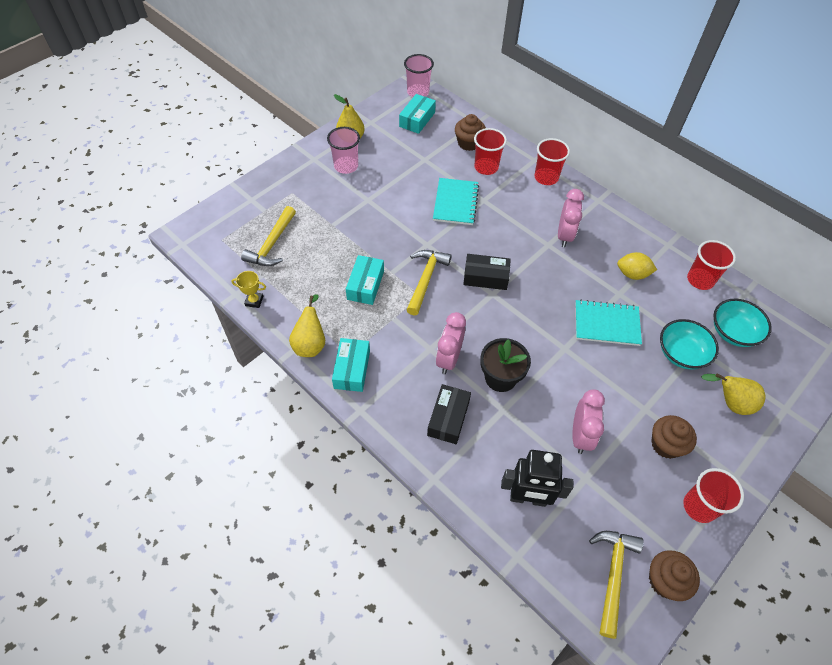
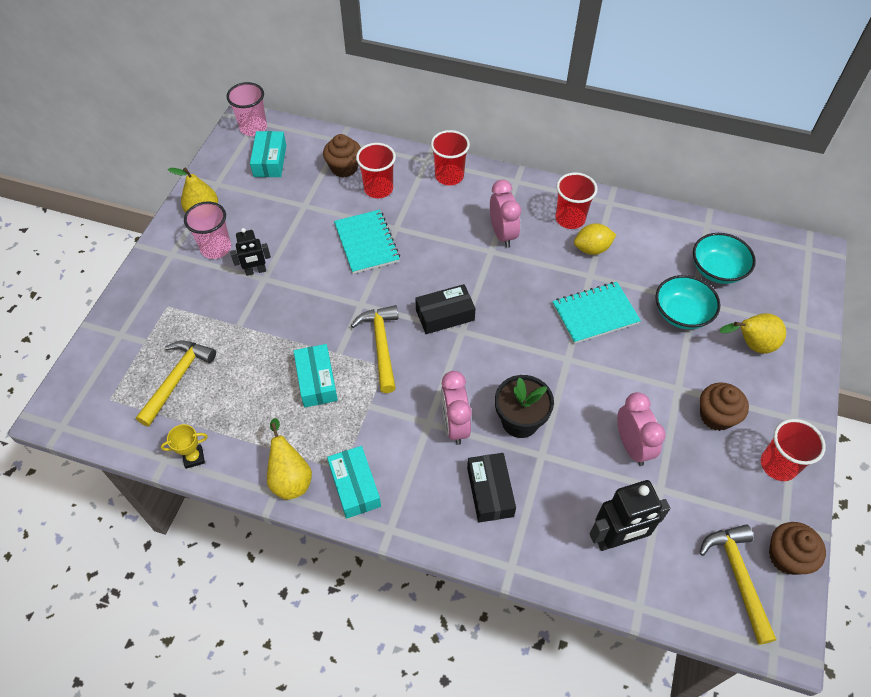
camera: 25 degrees left, 0 degrees up
(272, 244) = (177, 379): yellow hammer -> yellow hammer turned 150 degrees counterclockwise
(365, 192) = (255, 271): none -> black robot
(700, 280) = (659, 228): red cup -> red cup (570, 219)

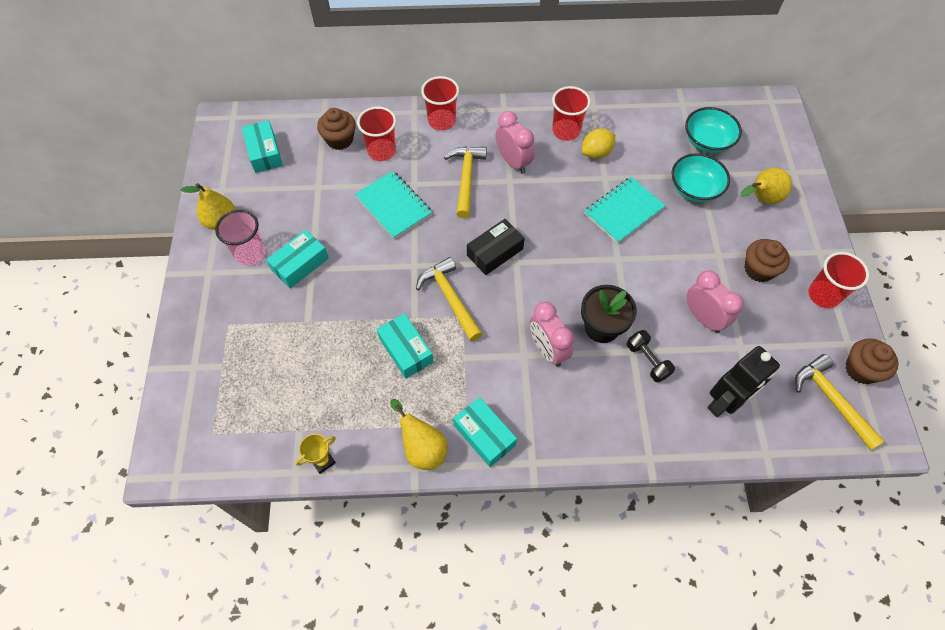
camera: 20 degrees left, 5 degrees up
(177, 379) = (271, 392): yellow hammer -> yellow hammer (466, 178)
(253, 128) = (233, 124): pink cup -> none
(255, 271) = (300, 264): black robot -> turquoise box
(490, 492) = (603, 399): black box -> none
(553, 469) = (647, 360): none -> black dumbbell

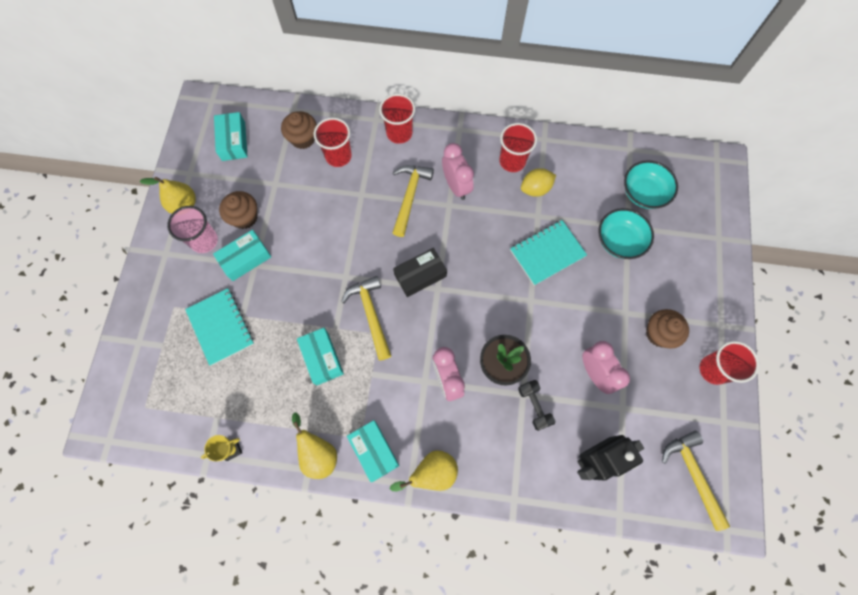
camera: 10 degrees right, 10 degrees up
(393, 206) = (338, 214): turquoise notebook -> turquoise notebook (221, 327)
(761, 199) = (680, 261): yellow pear -> yellow pear (432, 472)
(861, 369) = (728, 449): brown cupcake -> brown cupcake (244, 217)

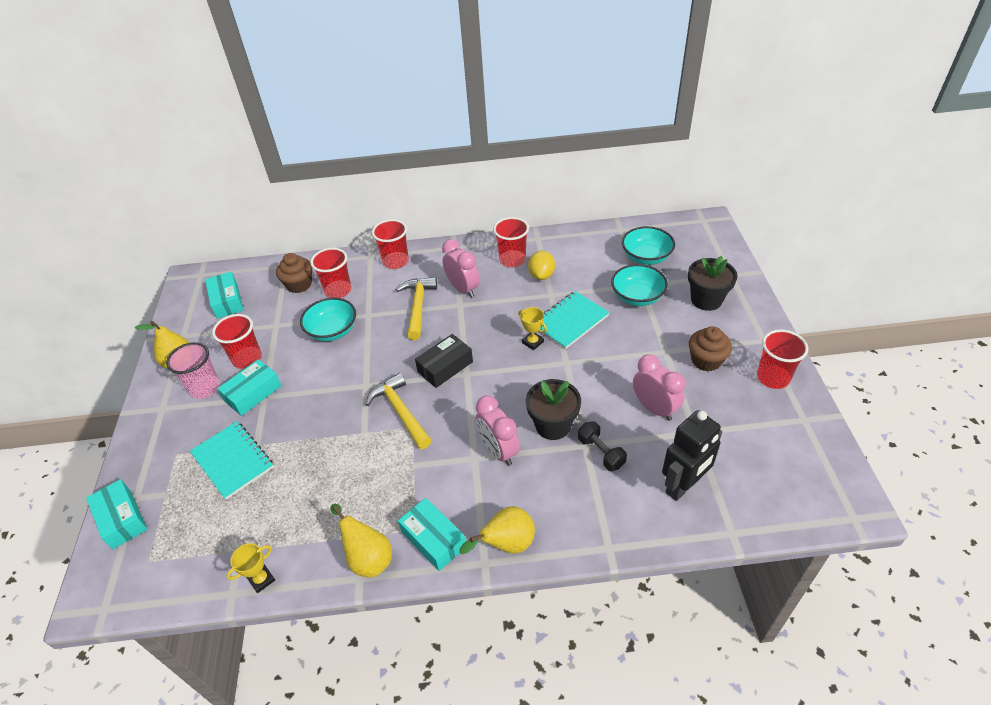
camera: 10 degrees left, 25 degrees down
(244, 217) = (247, 359): brown cupcake -> red cup
(322, 358) = (354, 463): turquoise box -> turquoise box (122, 519)
(325, 205) = (332, 331): none -> turquoise bowl
(506, 269) = (532, 342): none -> yellow trophy
(535, 189) = (541, 275): yellow lemon -> yellow lemon turned 45 degrees counterclockwise
(684, 262) = (706, 300): none -> black flower pot
(693, 474) = (794, 474): yellow hammer -> none

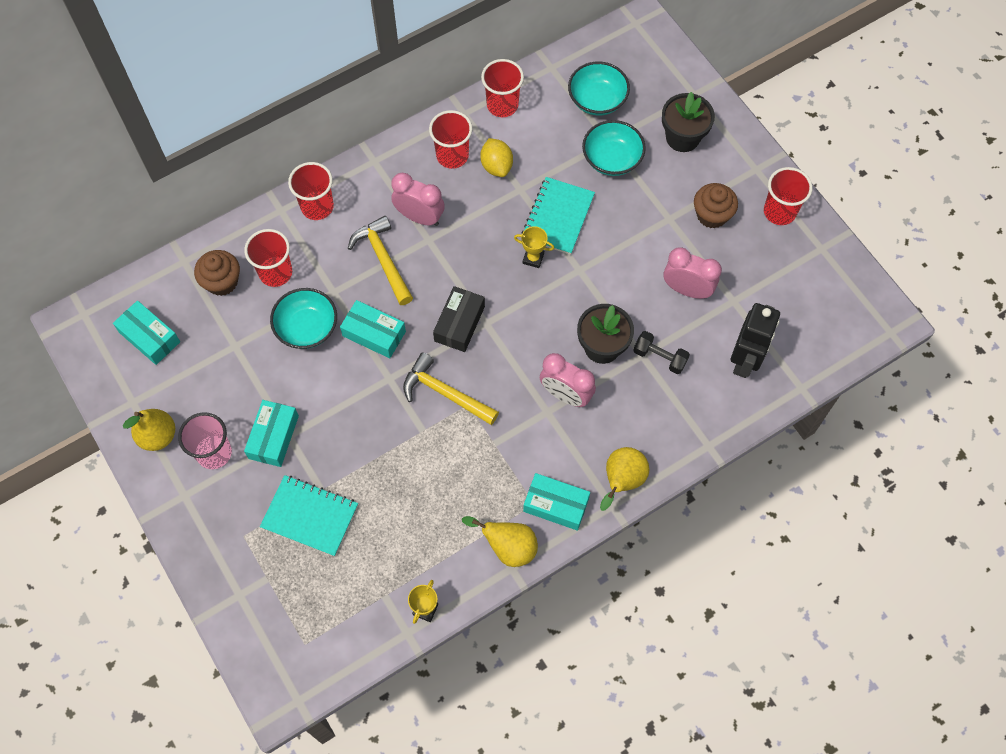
camera: 30 degrees left, 20 degrees up
(122, 519) = (244, 620): turquoise box -> turquoise box (374, 333)
(247, 359) = (234, 400): red cup -> red cup (502, 105)

